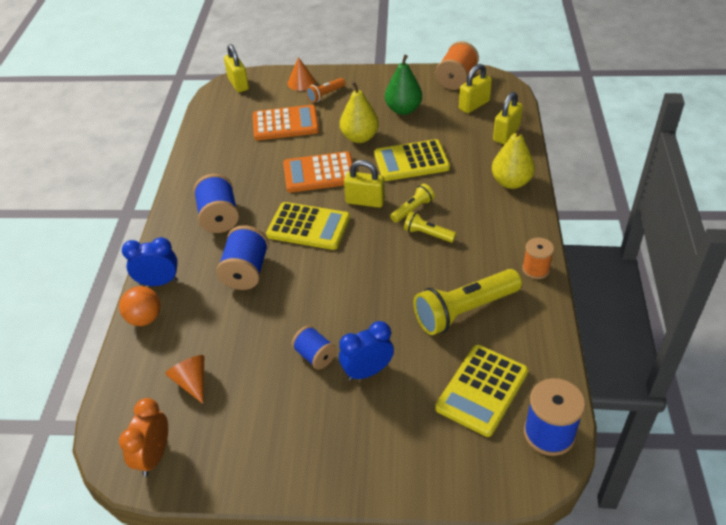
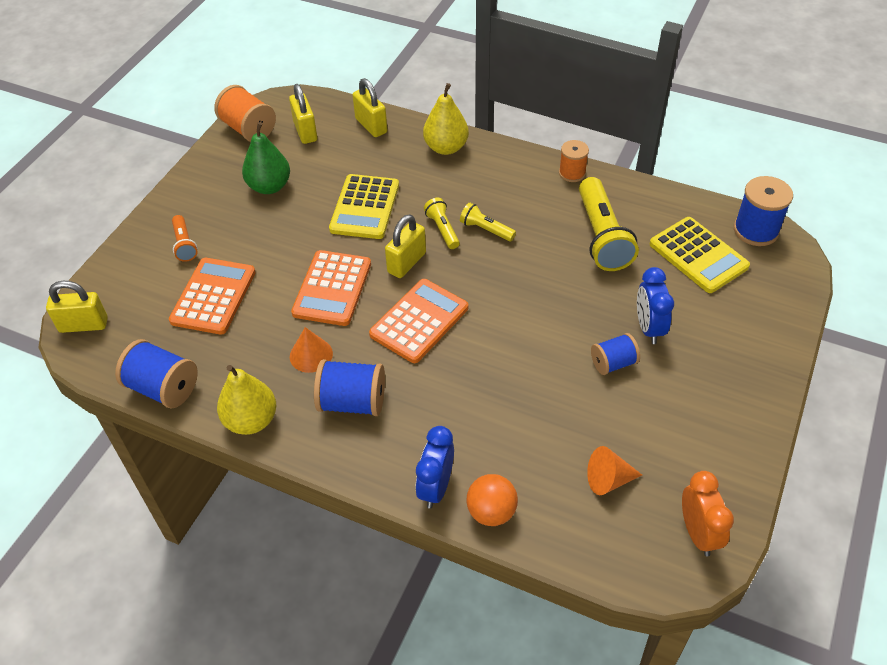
camera: 70 degrees left, 5 degrees up
(154, 456) = (698, 533): orange clock -> orange clock turned 135 degrees counterclockwise
(246, 272) = (462, 395): blue spool -> blue spool (163, 388)
(301, 82) = (137, 260): orange cone -> orange cone (311, 355)
(308, 227) = (419, 321): yellow calculator -> orange calculator
(360, 137) = (292, 236): yellow pear -> yellow pear (251, 420)
(428, 234) = (486, 229): yellow flashlight -> yellow flashlight turned 75 degrees clockwise

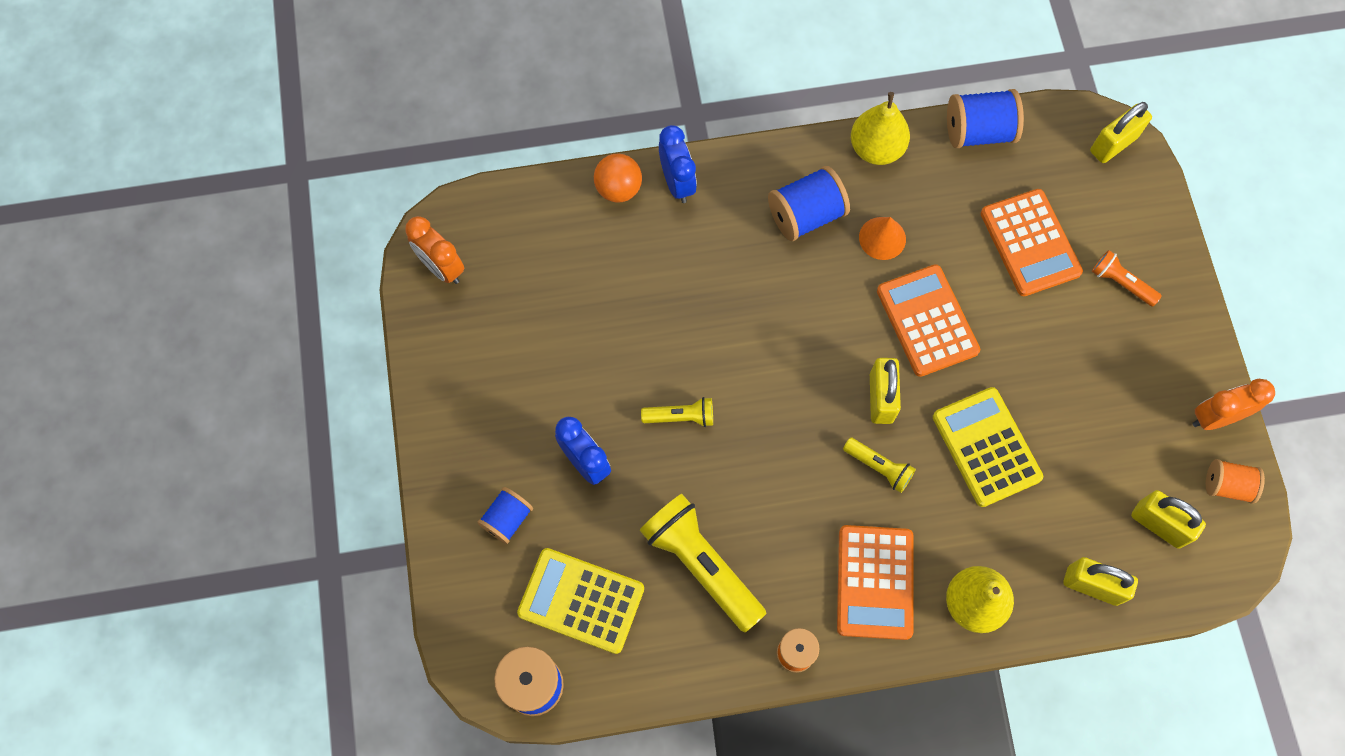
camera: 145 degrees right, 20 degrees up
(216, 158) = (1215, 417): none -> orange clock
(248, 129) = (1227, 485): orange spool -> orange spool, size x0.64
(269, 186) = (1114, 412): green pear -> none
(419, 321) = (813, 334): orange calculator -> orange calculator (875, 582)
(486, 229) = (833, 496): yellow flashlight -> yellow flashlight (681, 417)
(608, 480) = (538, 272): orange cone -> none
(613, 363) = (598, 397): blue spool -> blue spool (507, 519)

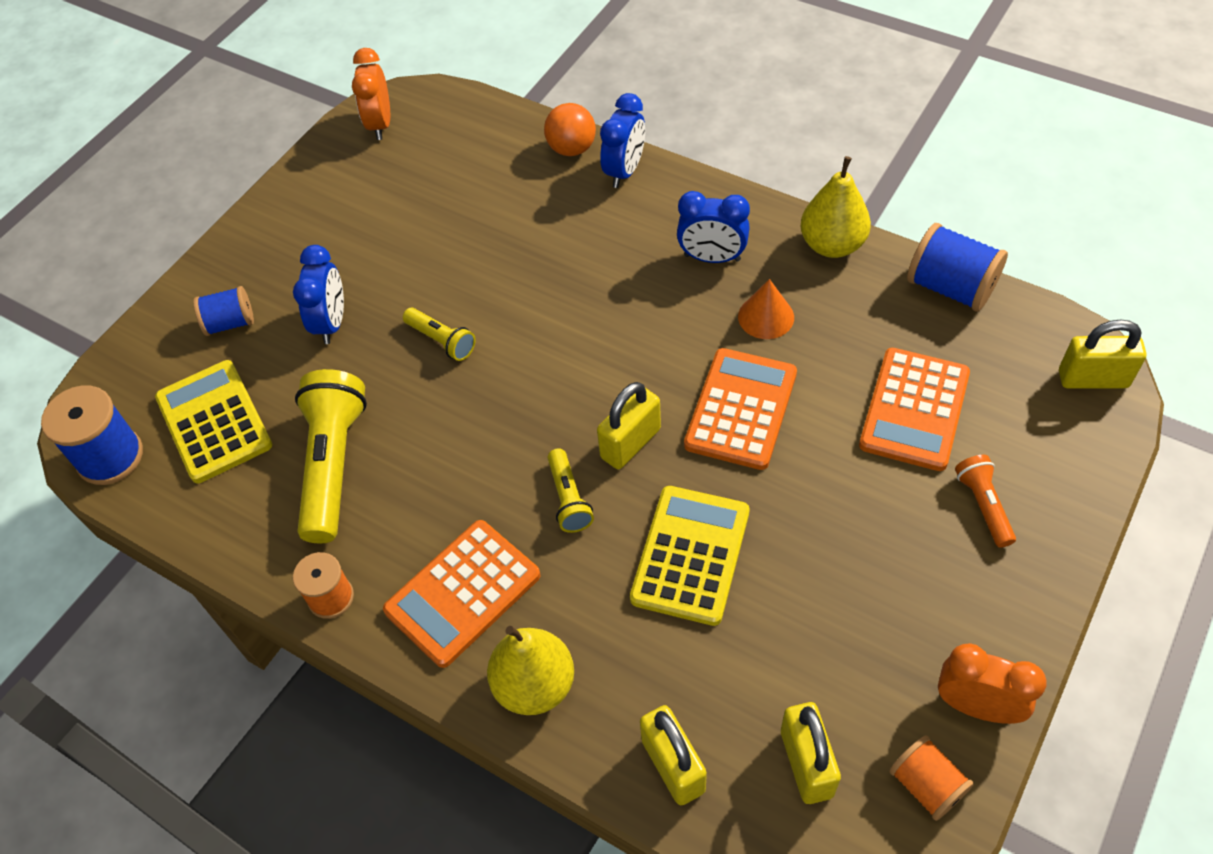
camera: 45 degrees right, 15 degrees down
(806, 215) = (712, 258): blue spool -> blue clock

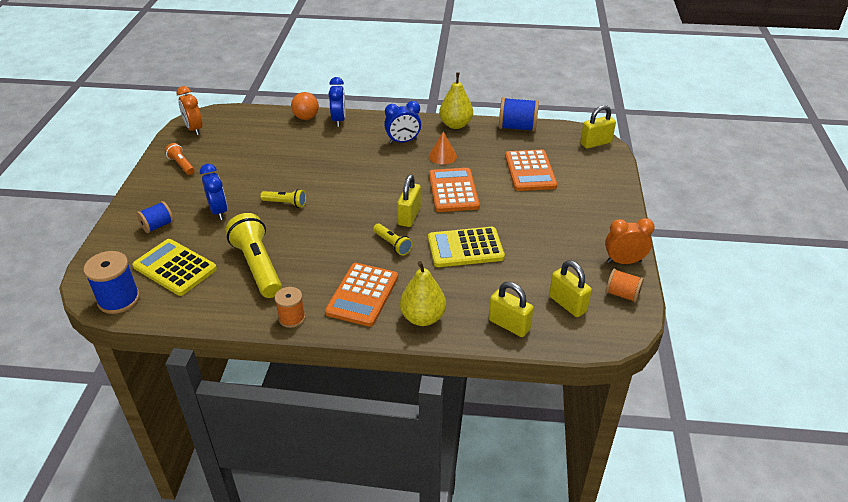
camera: 30 degrees left, 15 degrees down
(690, 555) = (465, 248): yellow calculator -> yellow calculator turned 90 degrees counterclockwise
(983, 505) = (580, 195): orange flashlight -> orange flashlight (182, 165)

